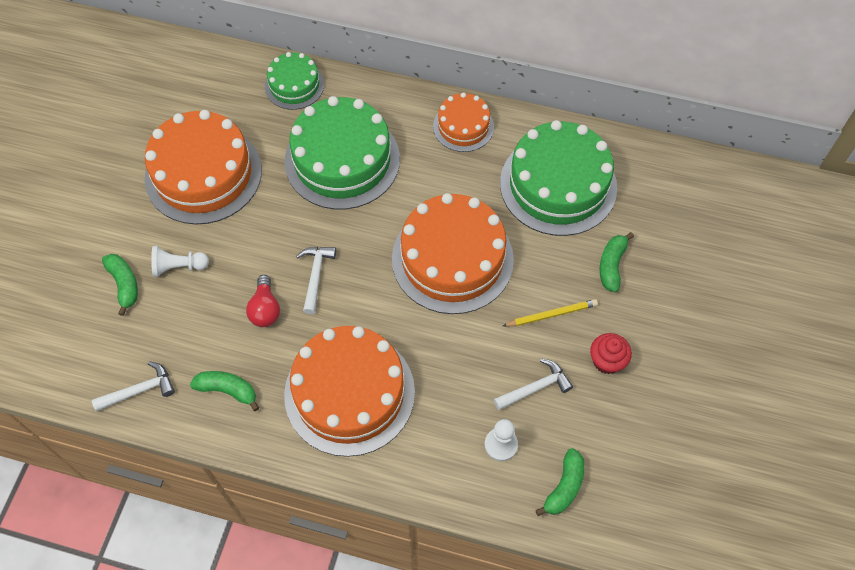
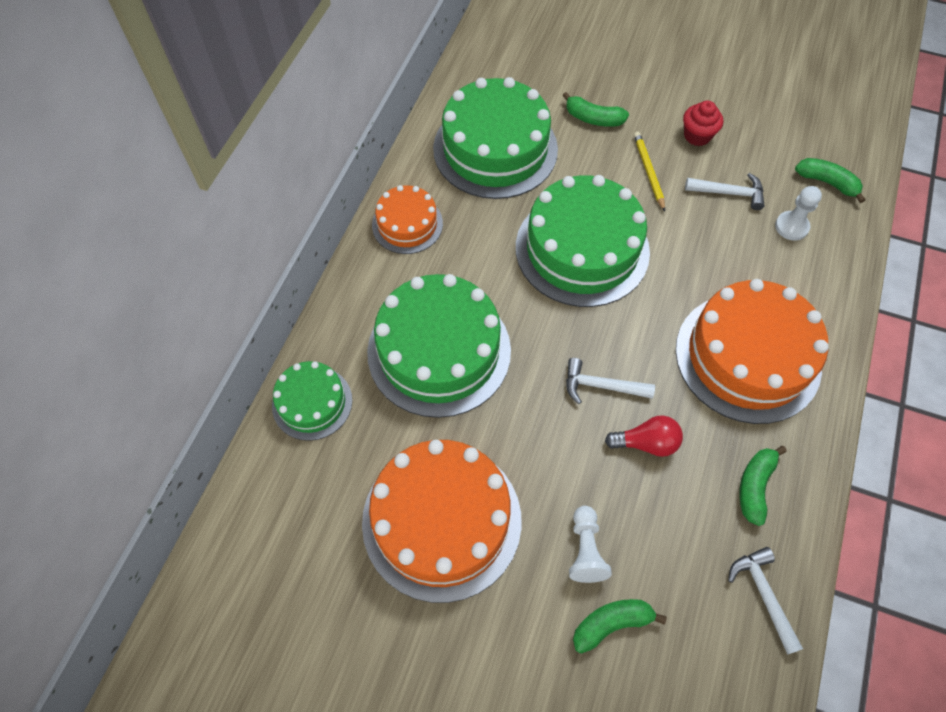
camera: 85 degrees left, 0 degrees up
(452, 259) = (582, 249): orange cake -> green cake
(535, 388) = (729, 193): white hammer -> white hammer turned 120 degrees clockwise

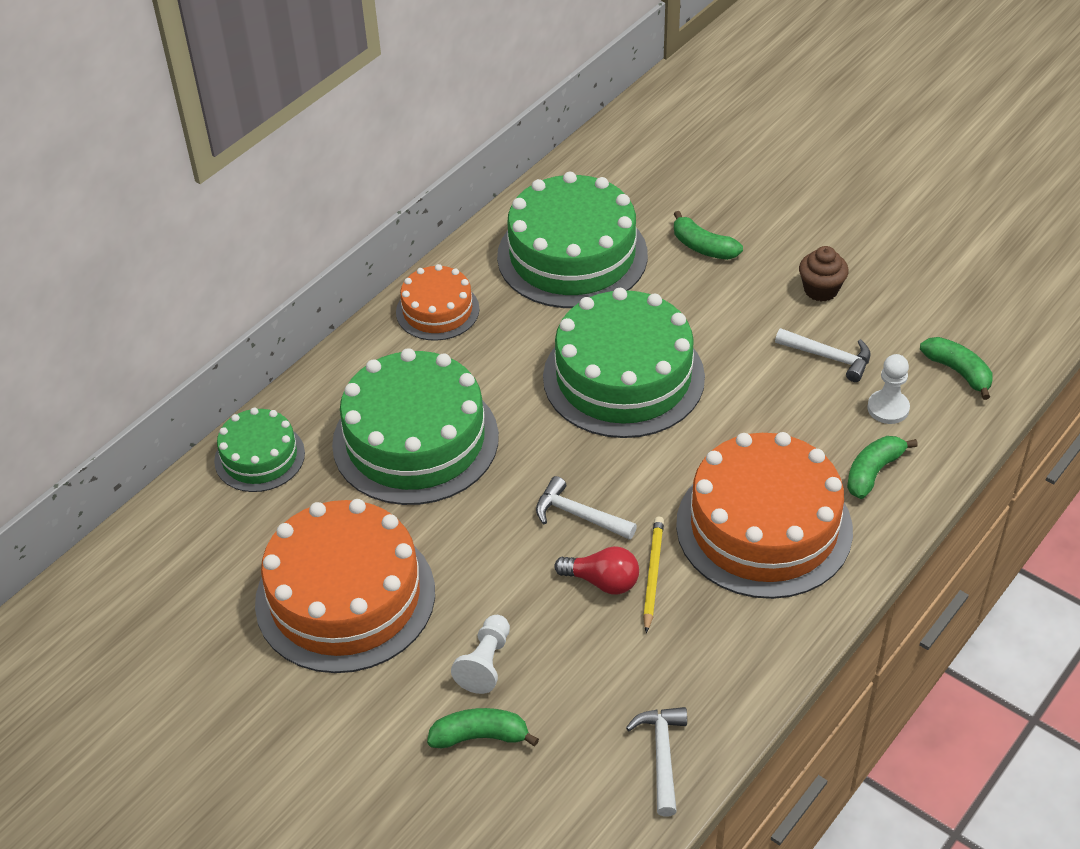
camera: 20 degrees right, 15 degrees down
(648, 172) = (742, 315): yellow pencil -> yellow pencil (653, 574)
(697, 136) = (821, 290): red cupcake -> brown cupcake
(755, 486) = (706, 653): green banana -> green banana (873, 472)

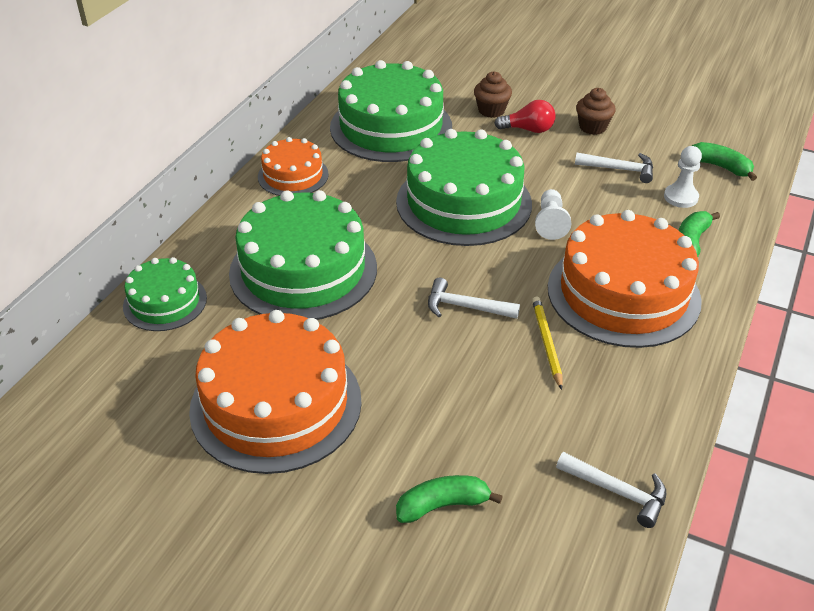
camera: 15 degrees left, 5 degrees down
(485, 663) = (425, 439): white pawn -> white pawn (550, 223)
(602, 581) = (505, 355): red light bulb -> red light bulb (528, 130)
(662, 756) = (617, 492): white hammer -> white hammer turned 135 degrees clockwise
(703, 247) = (491, 110): green banana -> brown cupcake

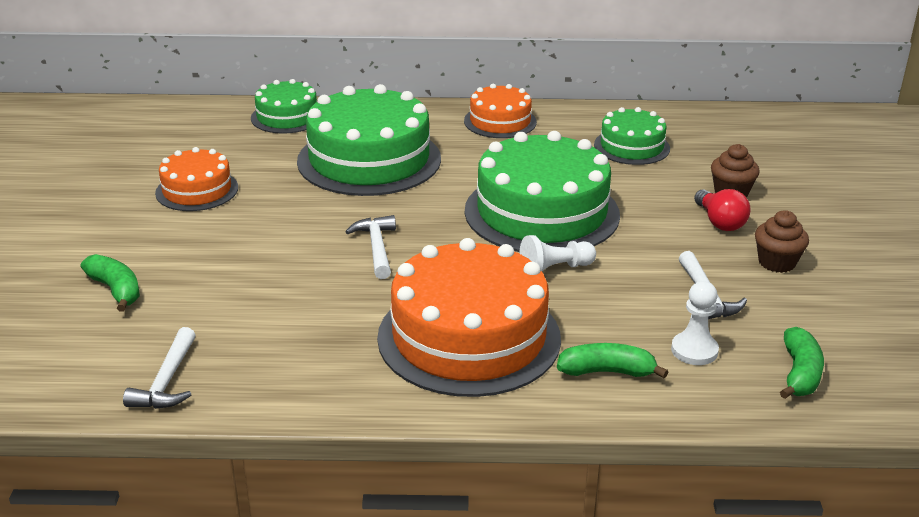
camera: 65 degrees right, 10 degrees down
(276, 404) = (197, 190): orange cake -> orange cake, size x0.54
(391, 127) = (631, 146): green cake -> green cake, size x0.54
(547, 343) = (354, 303): yellow pencil -> none

